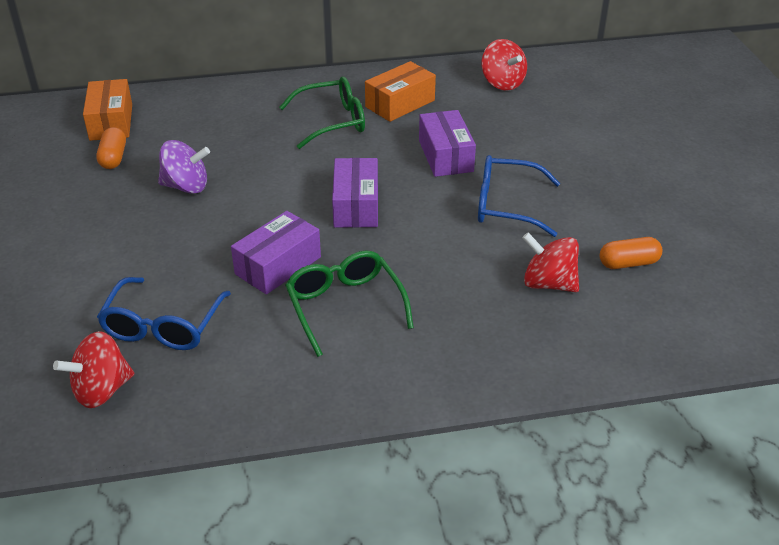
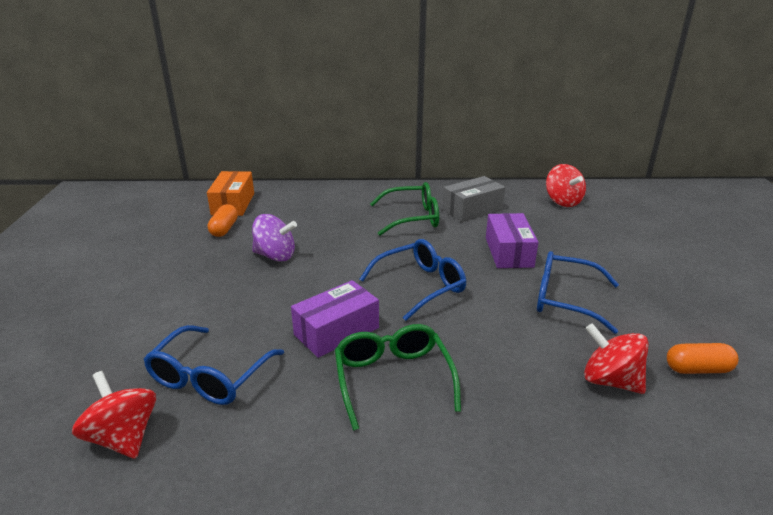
camera: 10 degrees right, 10 degrees down
(102, 390) = (123, 437): red spinning top -> red spinning top turned 75 degrees clockwise
(356, 205) = (421, 285): purple box -> blue glasses
(400, 103) = (472, 209): orange box -> grey box

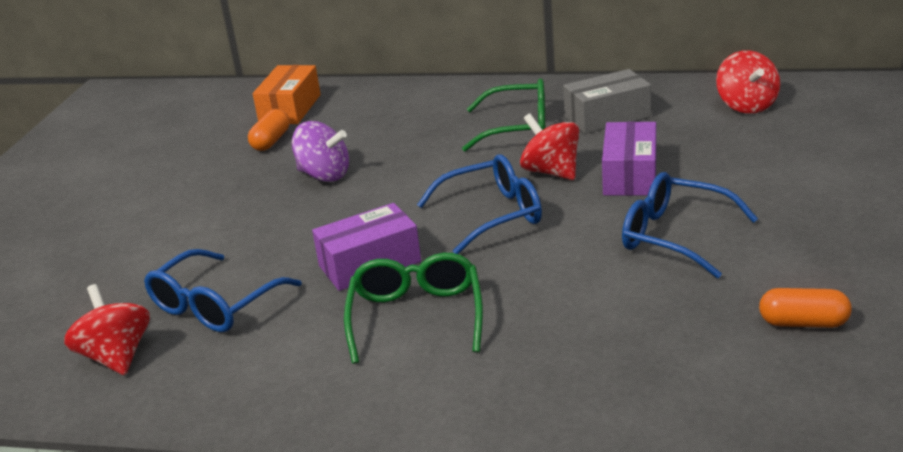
camera: 15 degrees right, 0 degrees up
(610, 380) = (679, 330): red spinning top -> red spinning top (551, 172)

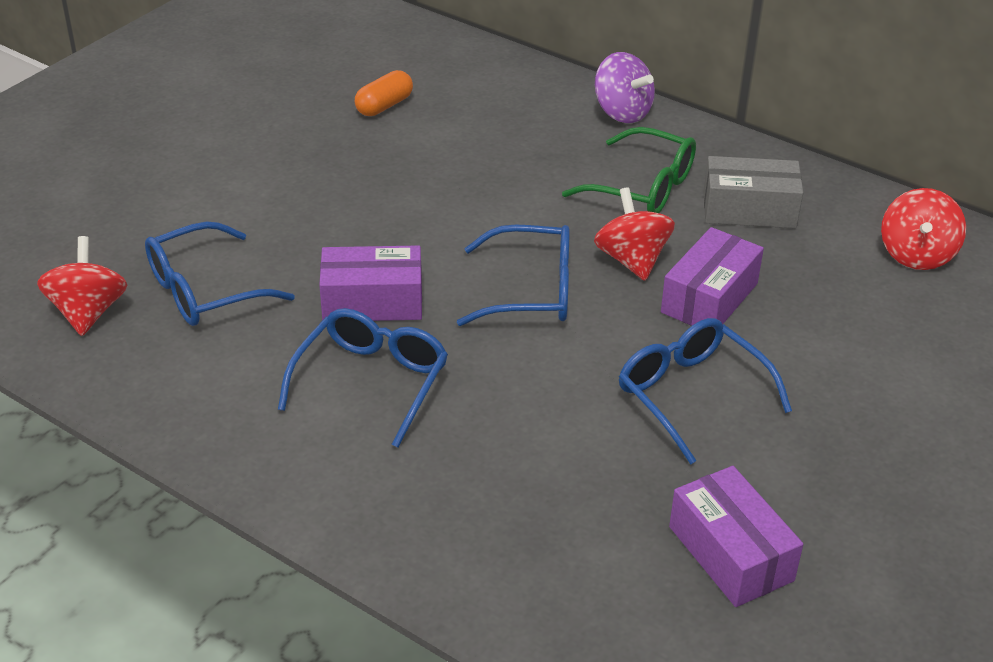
camera: 20 degrees right, 10 degrees up
(290, 109) = (431, 68): orange box -> none
(324, 175) = (405, 172): purple spinning top -> purple spinning top (622, 112)
(416, 316) = (372, 381): green glasses -> blue glasses
(803, 323) = (730, 553): orange capsule -> purple box

